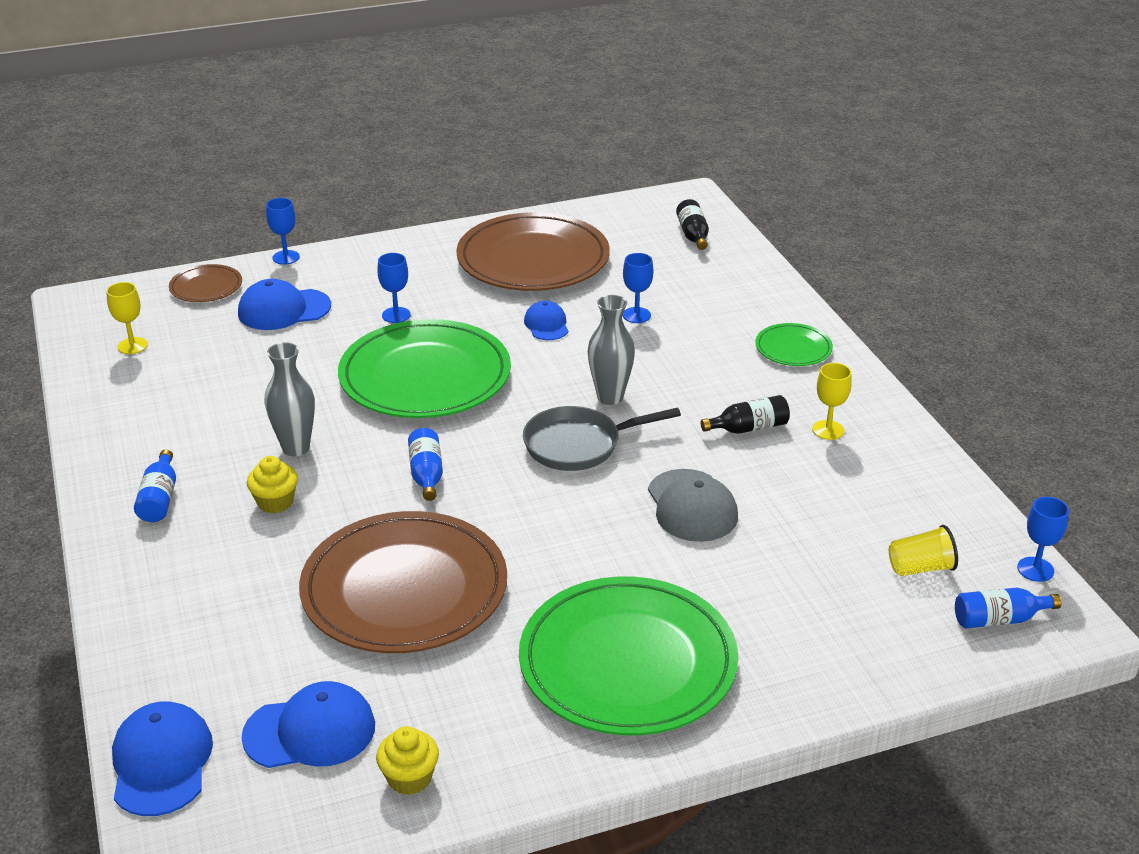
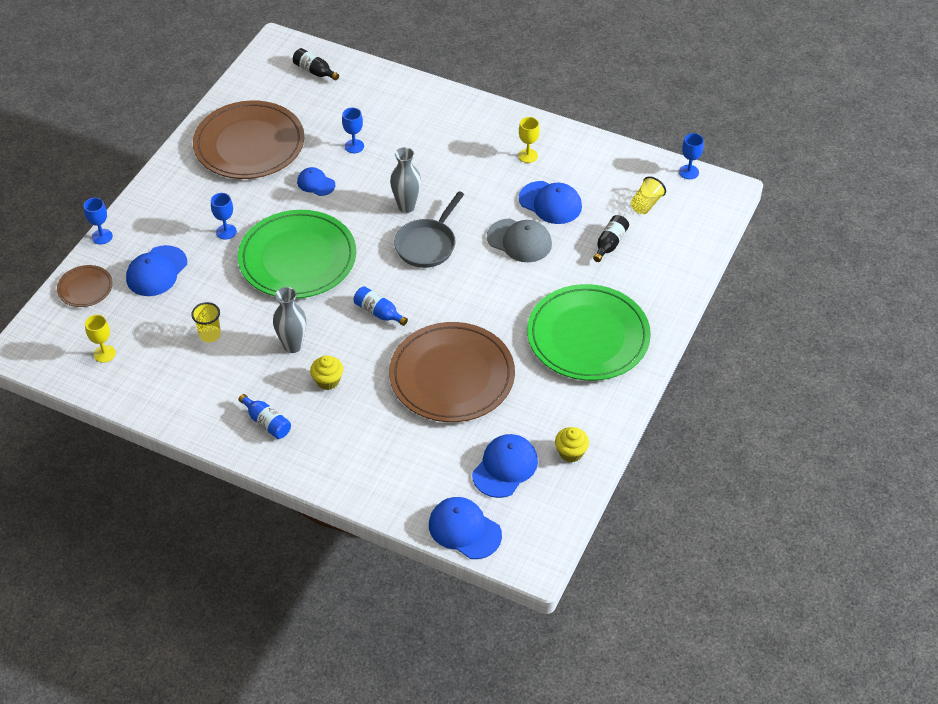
camera: 45 degrees left, 15 degrees up
(240, 389) = (210, 335): none -> yellow cup
(749, 428) = (492, 179): black bottle -> black bottle (610, 244)
(788, 491) = (550, 203): none -> blue cap
(793, 348) = (456, 116): green plate -> none
(999, 619) = (701, 207): blue bottle -> none

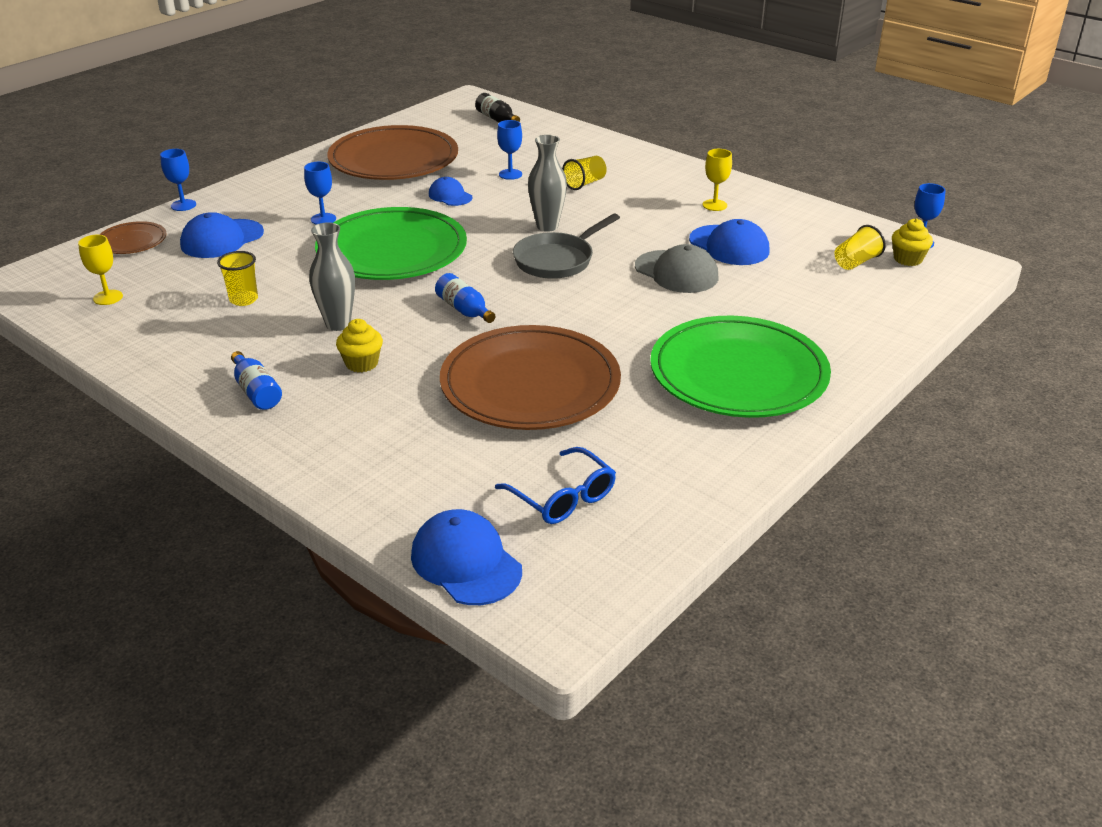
camera: 15 degrees right, 15 degrees down
(418, 147) = (585, 183): none -> yellow cup
(505, 467) = (562, 497): blue cap -> blue glasses
(571, 452) = (670, 496): yellow cupcake -> yellow cupcake (907, 259)
(610, 244) = (797, 290): black bottle -> none

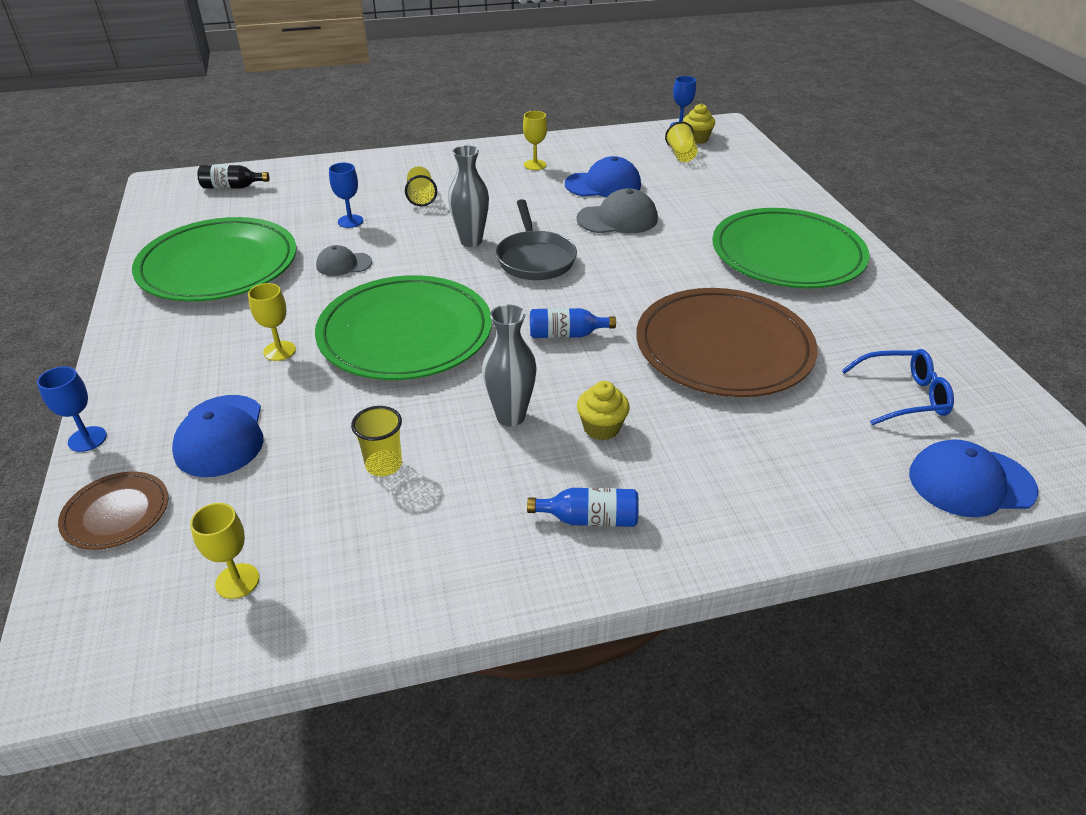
camera: 55 degrees left, 5 degrees up
(323, 219) = (279, 351): blue goblet -> yellow goblet
(393, 159) = (218, 266): brown plate -> green plate
(450, 196) = (343, 264): blue cap -> grey cap

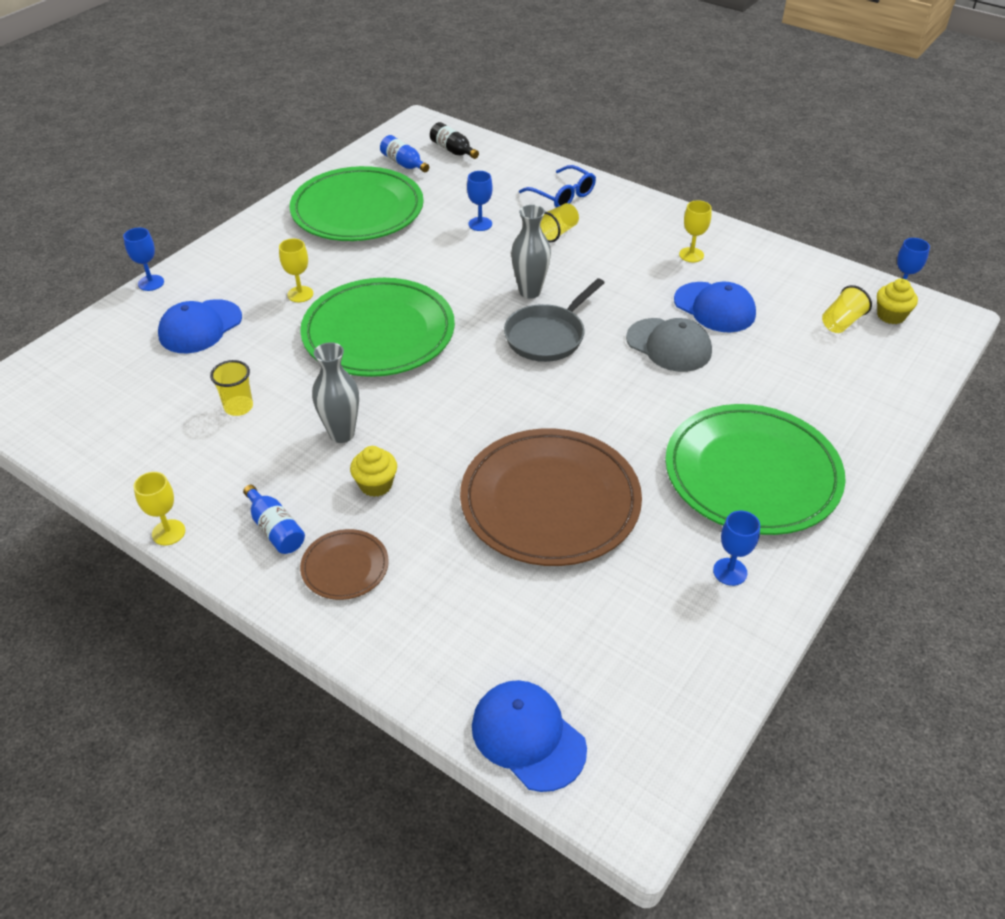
camera: 50 degrees right, 5 degrees up
(116, 513) = (106, 335): brown plate -> brown plate (345, 567)
(237, 581) = (96, 413): yellow goblet -> yellow goblet (168, 532)
(343, 264) = (424, 256): grey cap -> none
(566, 335) = (466, 407): blue bottle -> blue bottle (404, 163)
(873, 309) = (730, 572): none -> blue goblet
(902, 396) = (607, 645): blue glasses -> blue glasses (562, 195)

